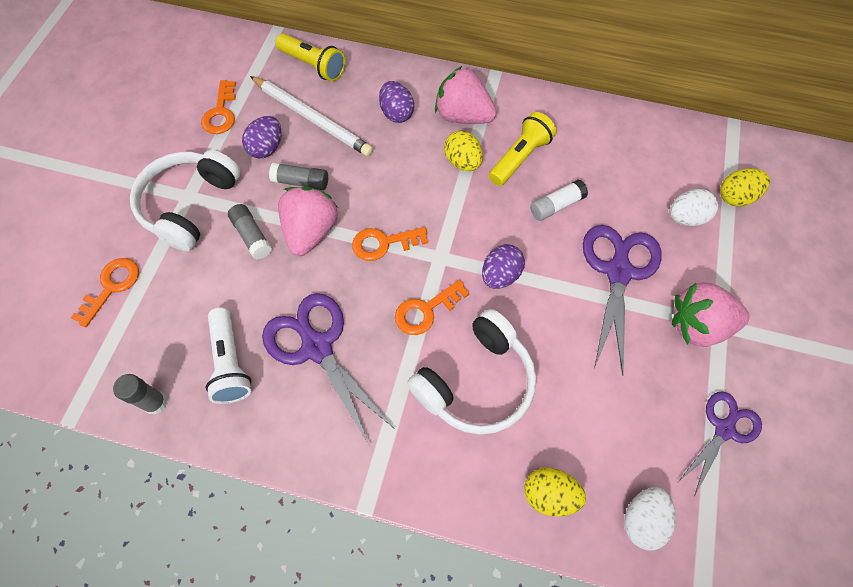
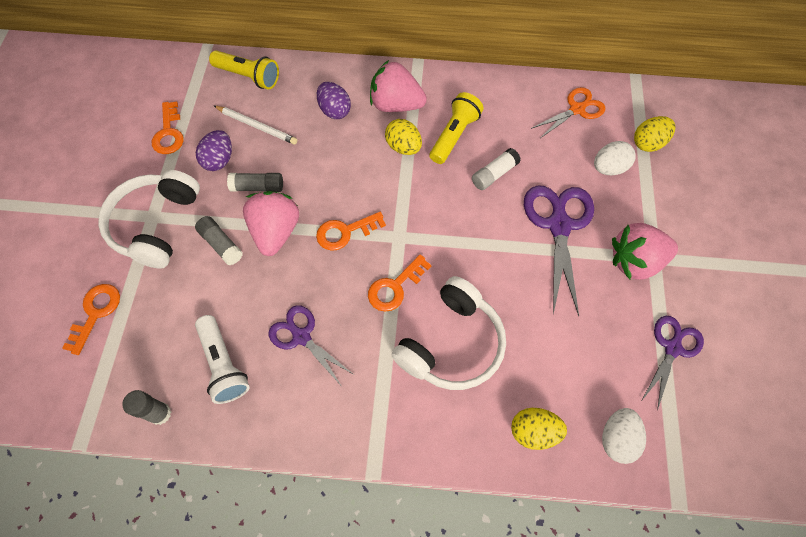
camera: 10 degrees left, 0 degrees up
(312, 118) = (257, 126): white pencil -> white pencil, size x0.65
(316, 346) = (301, 336): purple scissors -> purple scissors, size x0.63
(500, 275) = (456, 244): purple egg -> none
(661, 148) = (577, 109): none -> orange scissors

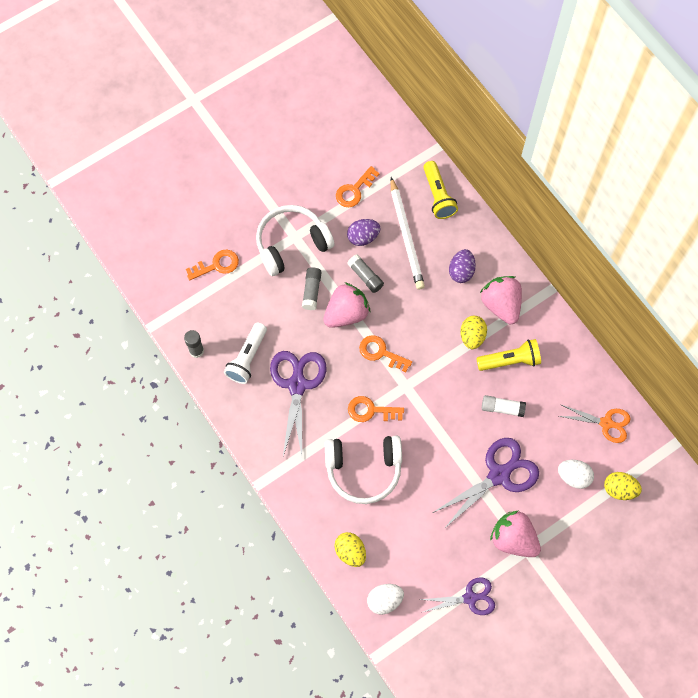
camera: 50 degrees right, 5 degrees up
(257, 126) = (406, 236): white pencil -> white pencil, size x1.54
(301, 336) = (297, 384): purple scissors -> purple scissors, size x1.59

